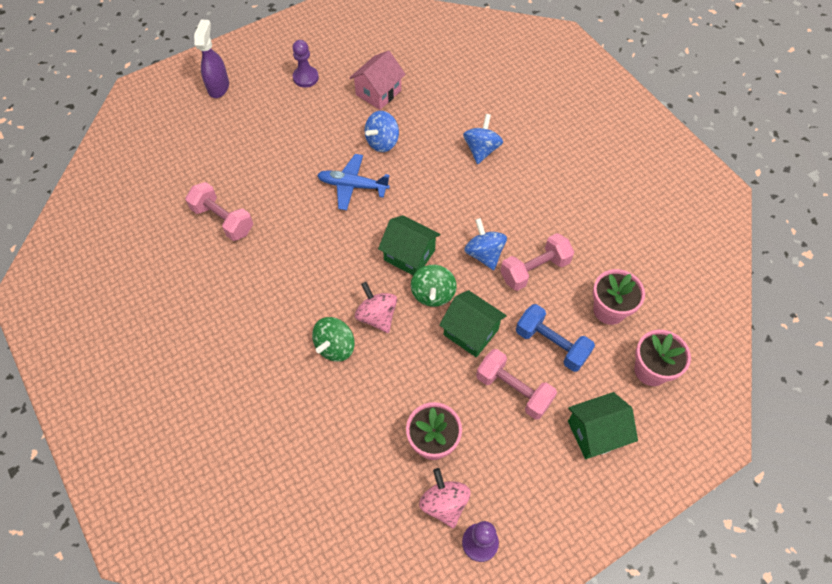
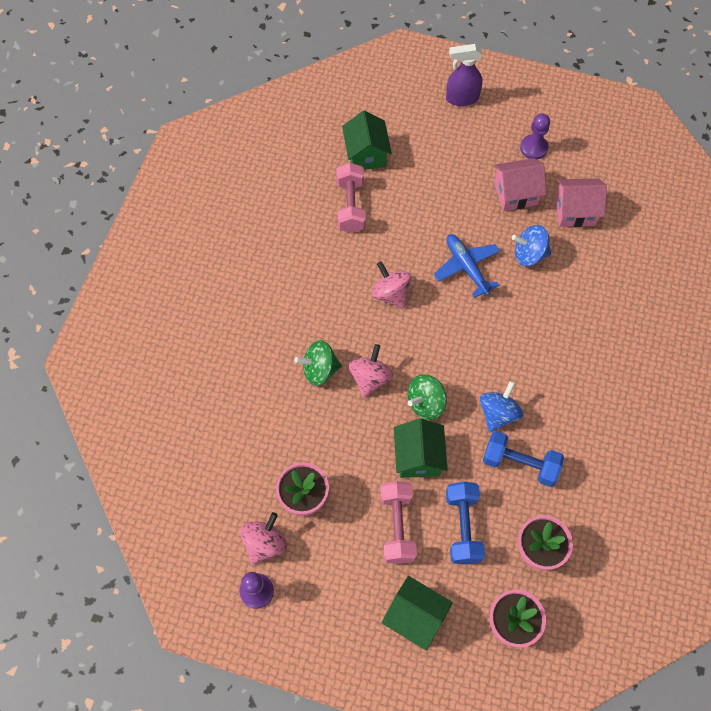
camera: 50 degrees right, 5 degrees up
(218, 87) = (461, 98): purple spray bottle -> purple spray bottle turned 150 degrees counterclockwise
(323, 249) = (391, 294): none -> pink spinning top
(328, 114) = (515, 193): none -> pink house
(409, 255) = (444, 359): green house -> green house (366, 154)
(481, 150) = (598, 334): blue spinning top -> none
(534, 270) = (520, 463): pink dumbbell -> blue dumbbell

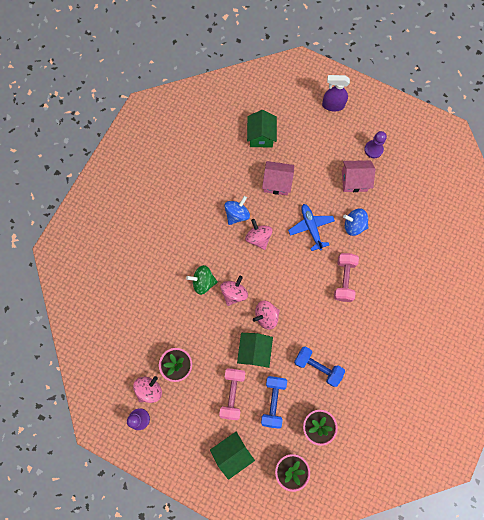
camera: 10 degrees right, 10 degrees up
(350, 206) = (244, 172): pink dumbbell -> pink dumbbell (344, 279)
(415, 616) = (232, 453): green house -> green house turned 75 degrees counterclockwise
(425, 403) = (266, 316): green spinning top -> pink spinning top
(498, 413) = (310, 331): blue spinning top -> blue spinning top (237, 214)
(575, 211) = (391, 200): pink house -> pink house (277, 183)

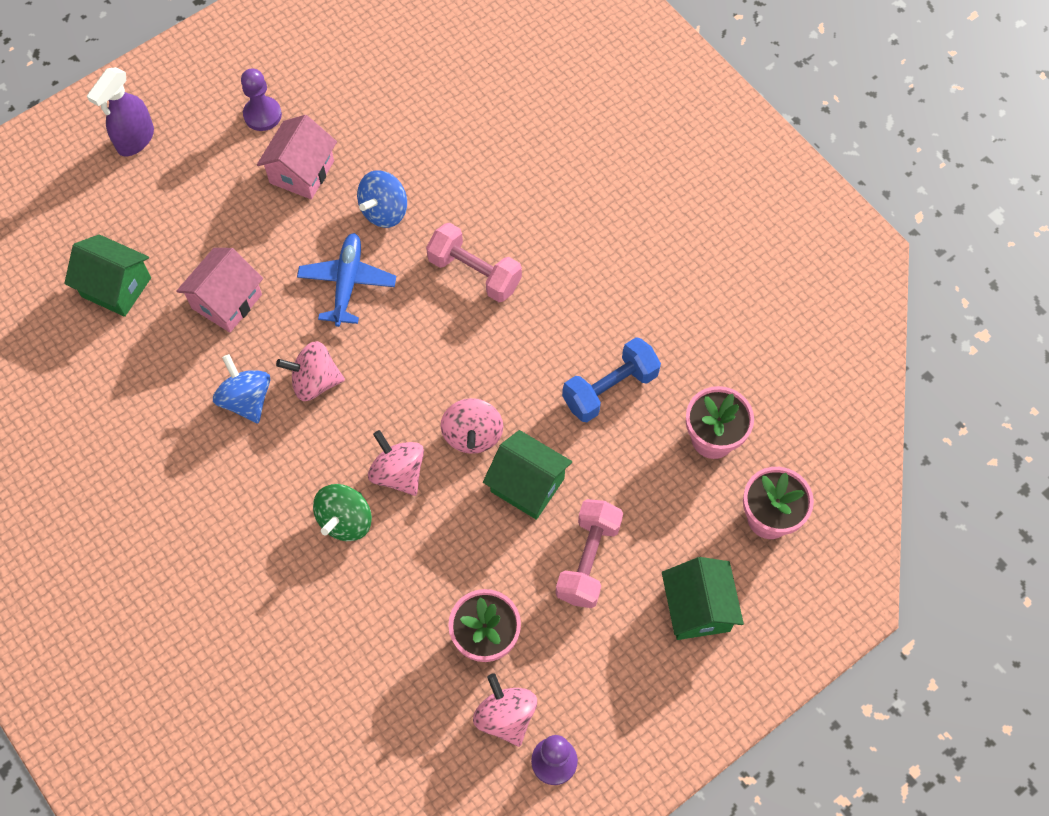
camera: 65 degrees left, 10 degrees down
(232, 393) = (588, 560): pink dumbbell -> pink dumbbell turned 75 degrees clockwise
(273, 401) = (636, 493): blue dumbbell -> none
(311, 227) = (347, 283): blue plane -> blue plane turned 90 degrees clockwise

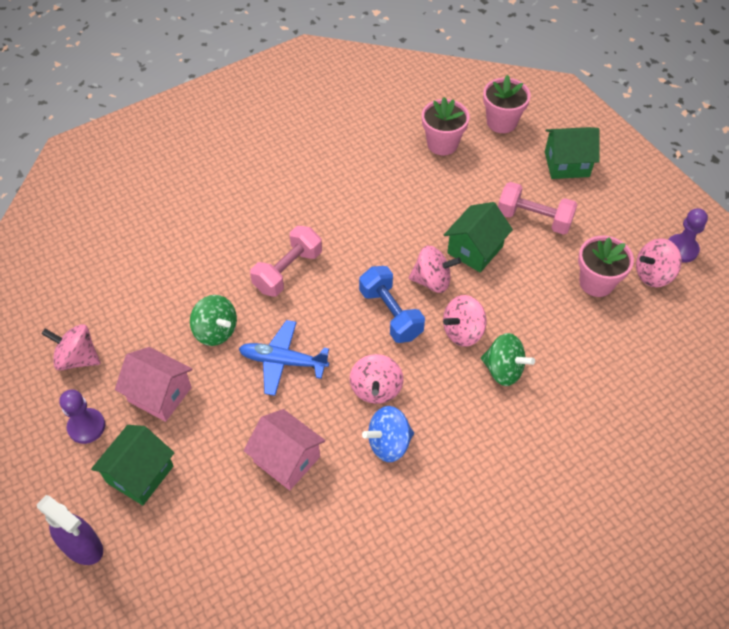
camera: 85 degrees left, 10 degrees down
(116, 287) = (255, 561): green house -> green house (140, 474)
(343, 89) = (77, 358): none -> pink spinning top
(384, 211) = (216, 331): blue spinning top -> green spinning top
(610, 389) = (399, 195): blue dumbbell -> blue dumbbell (390, 314)

